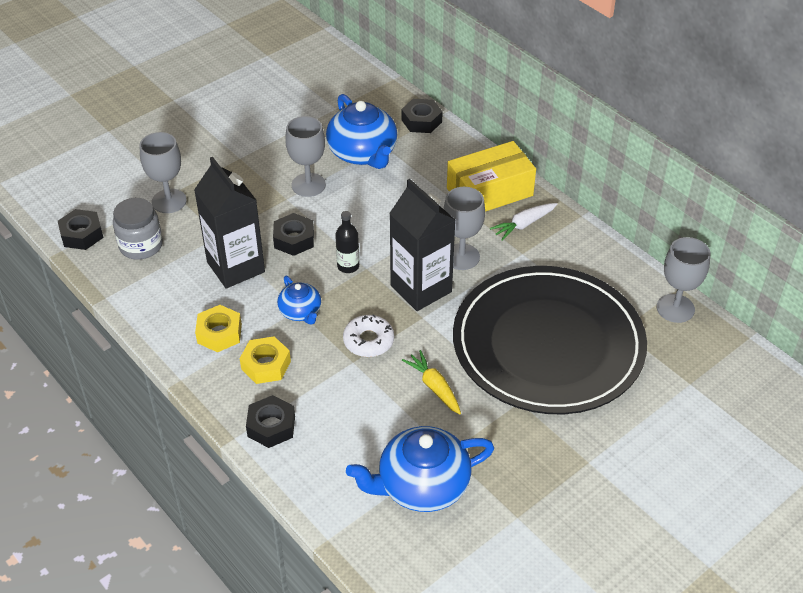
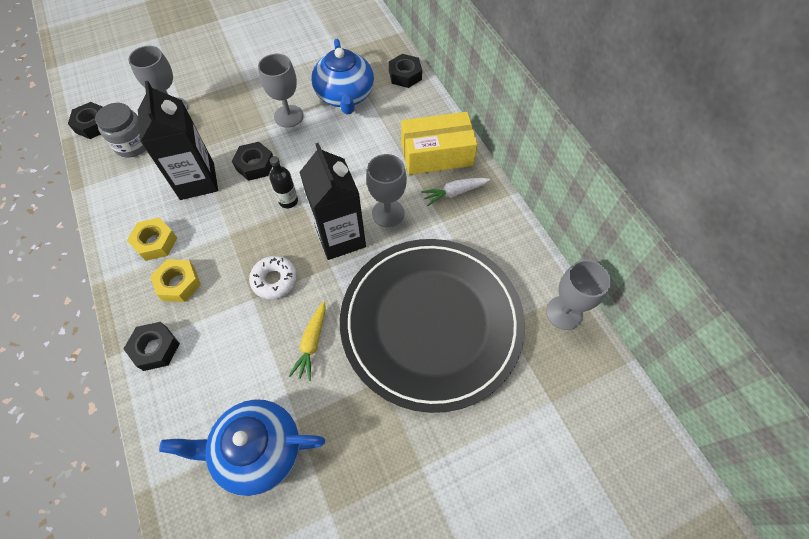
camera: 15 degrees right, 15 degrees up
(300, 312) = (230, 237): blue teapot -> none
(434, 387) = (312, 343): yellow carrot -> yellow carrot turned 150 degrees counterclockwise

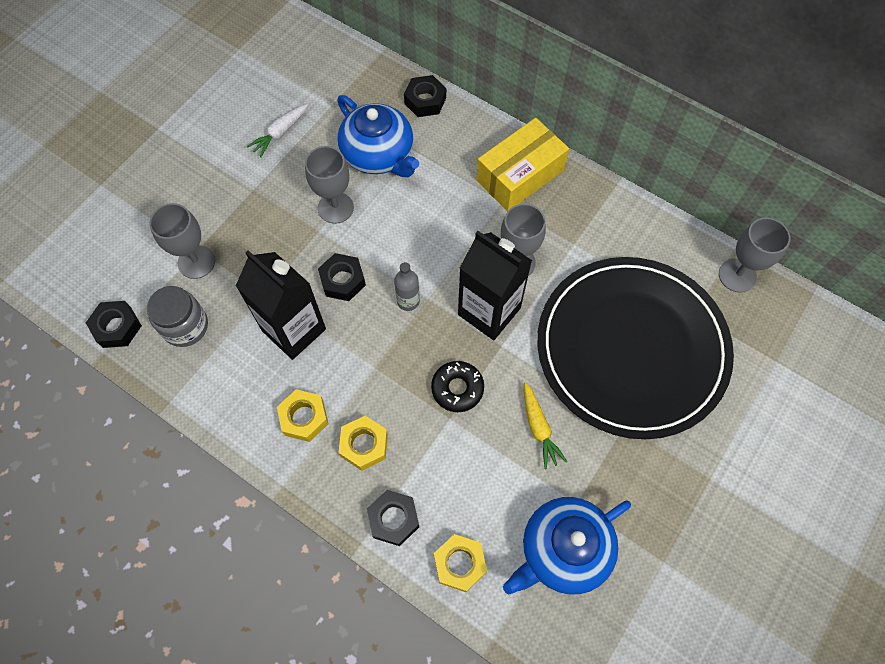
camera: 30 degrees left, 5 degrees up
(174, 411) = (459, 564): none -> yellow nut
(274, 280) = (457, 388): white donut -> black donut
(288, 201) = (408, 301): black bottle -> grey bottle
(454, 193) = (565, 208): white carrot -> white carrot (280, 133)

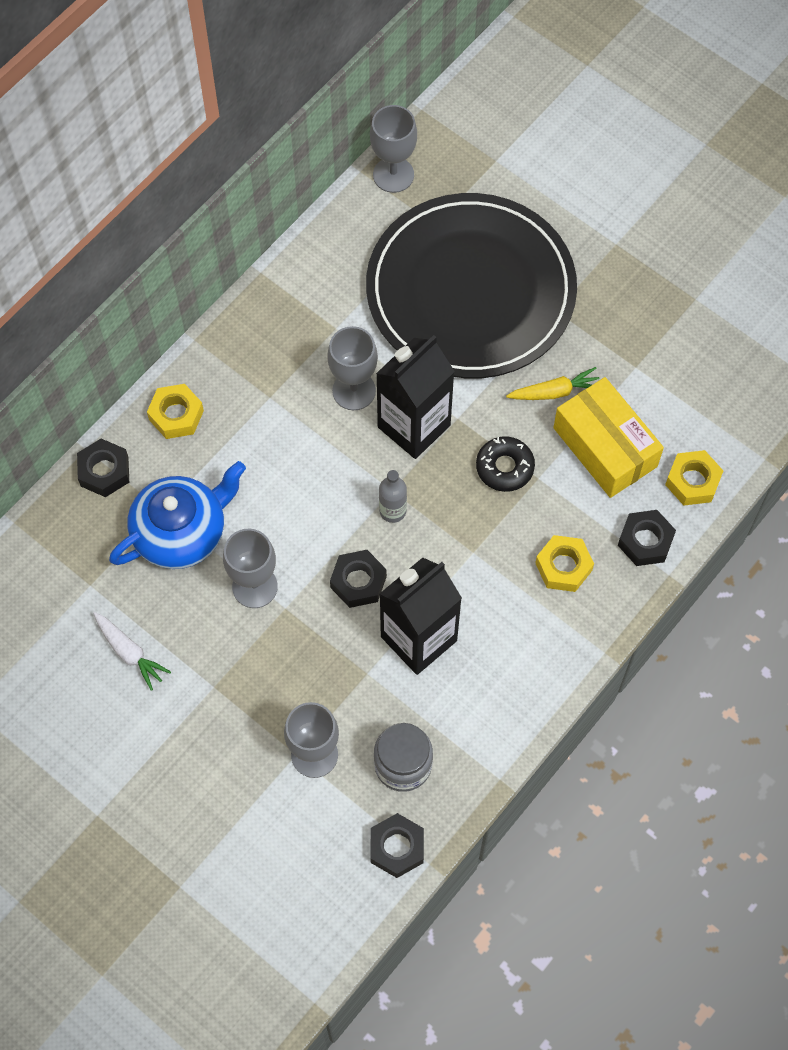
camera: 85 degrees left, 0 degrees up
(304, 418) = (528, 629): yellow nut -> yellow nut (176, 415)
(520, 175) = (234, 374): yellow box -> yellow box (605, 447)
(563, 550) = (682, 385): blue teapot -> none

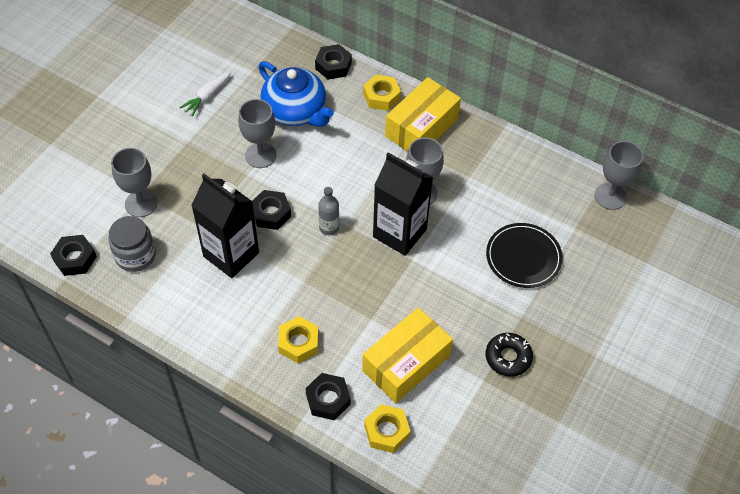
camera: 80 degrees right, 10 degrees down
(242, 372) = (421, 127): none -> yellow box
(470, 290) = (523, 257): black plate -> black plate, size x0.46
(504, 467) = (376, 295): black donut -> black donut (508, 357)
(555, 392) = (448, 323): yellow carrot -> none

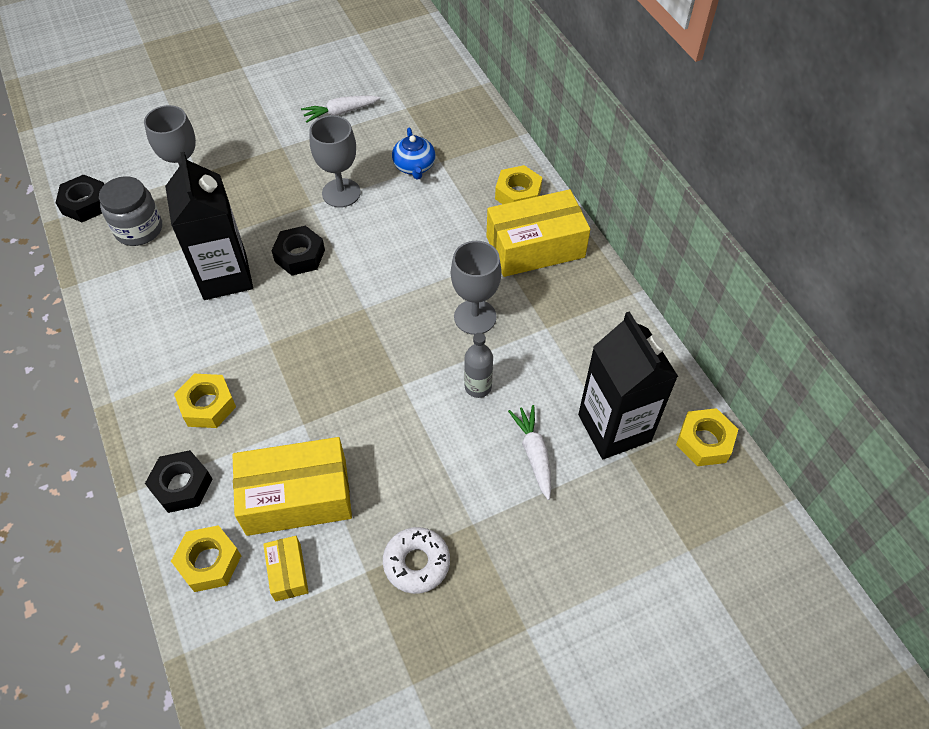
camera: 35 degrees right, 0 degrees up
(295, 111) = (414, 166): blue teapot -> blue teapot, size x0.54
(329, 227) = (345, 301): grey bottle -> grey bottle (478, 387)
(333, 66) = (492, 140): black nut -> none
(399, 233) = (414, 347): black carton -> black carton (614, 428)
(439, 408) = (288, 572): none -> yellow box
(508, 357) = (416, 563): black donut -> white donut
(523, 257) = (534, 454): black plate -> white carrot
(610, 196) = (704, 441): grey goblet -> yellow nut

